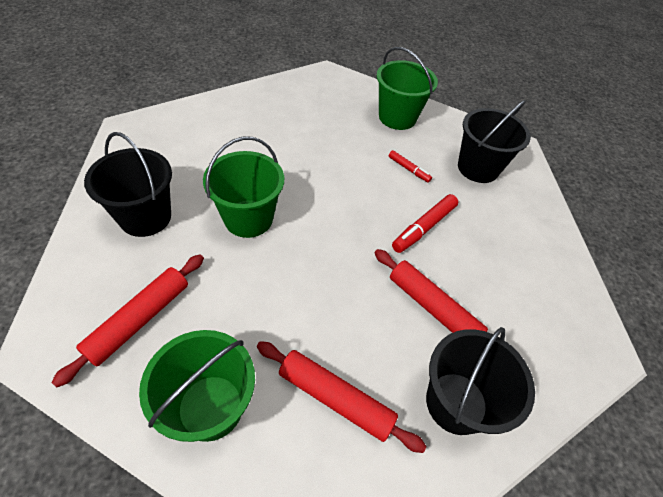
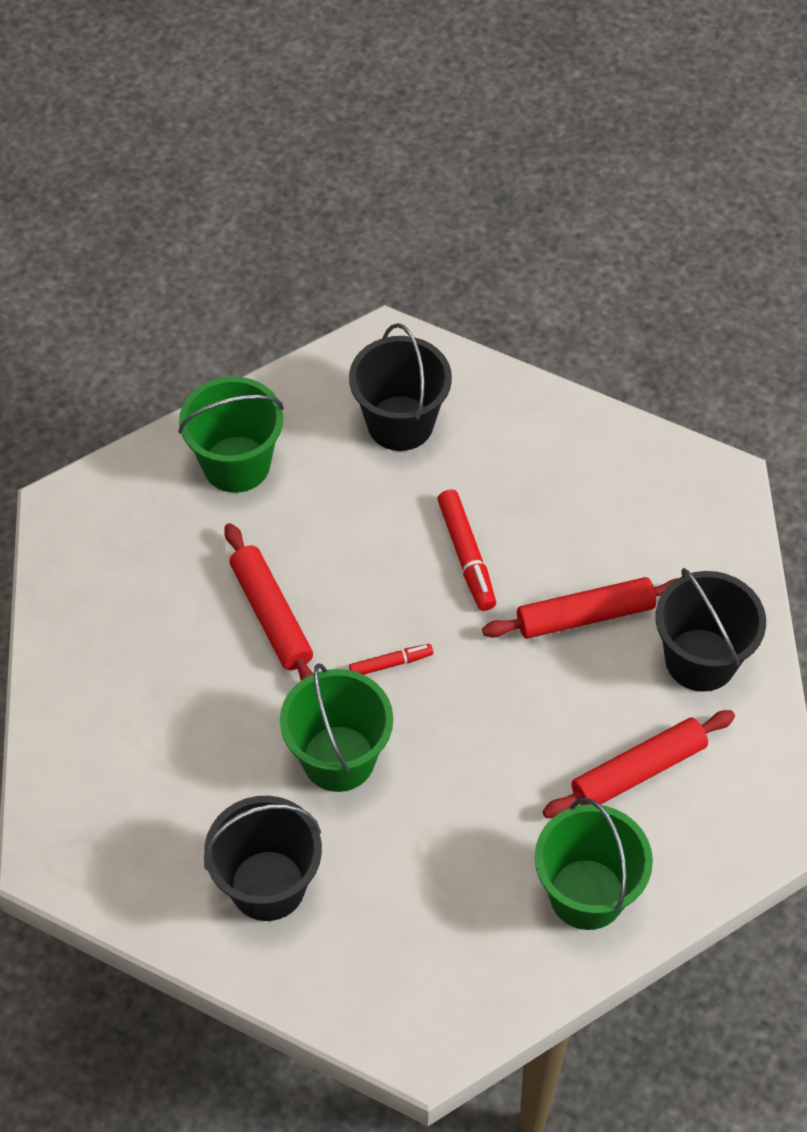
camera: 55 degrees left, 5 degrees up
(139, 320) = (438, 935): red rolling pin -> red rolling pin (271, 615)
(408, 169) = (355, 513): red marker -> red marker (391, 663)

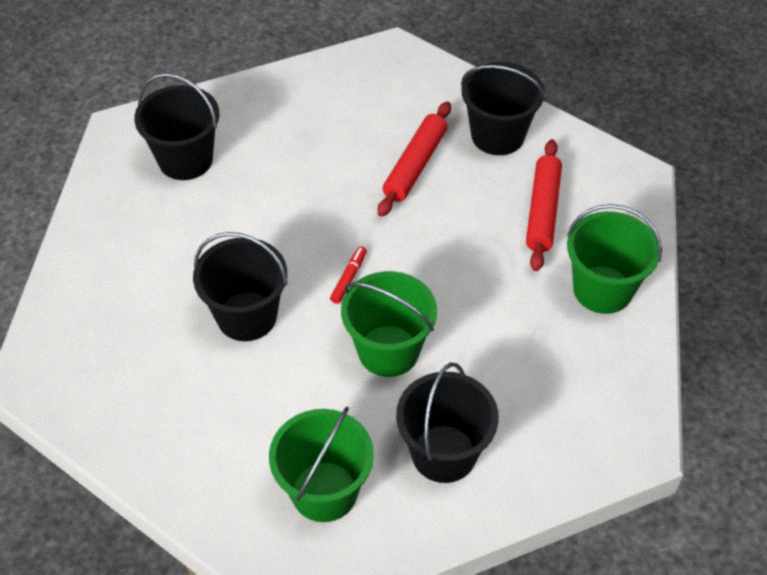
camera: 50 degrees left, 5 degrees down
(236, 464) = (115, 259): green bucket -> green bucket (324, 491)
(271, 615) = (247, 316): red rolling pin -> black bucket
(466, 556) = (314, 191): red marker -> none

